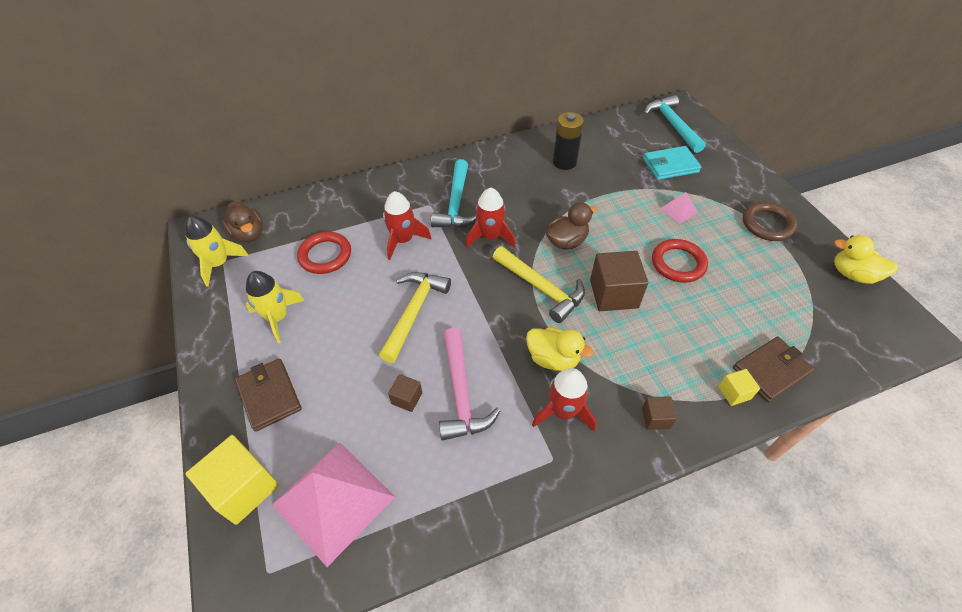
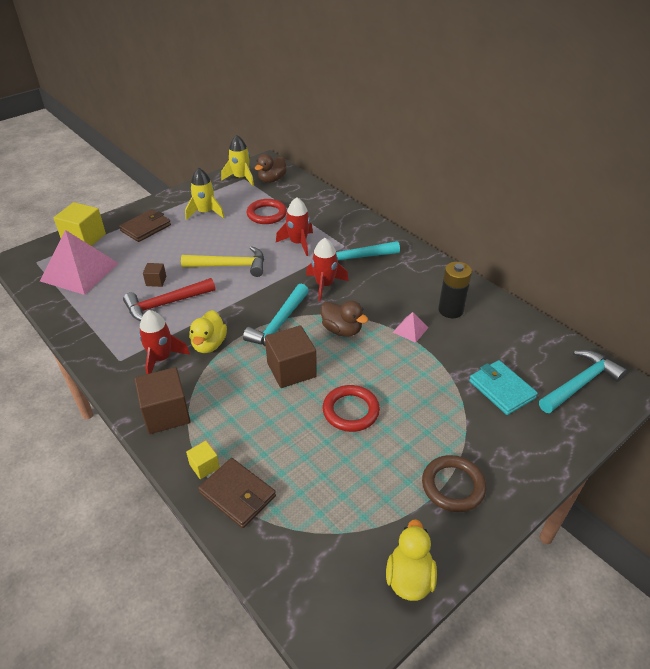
camera: 70 degrees right, 10 degrees down
(461, 393) = (166, 304): pink hammer -> red hammer
(541, 288) = (279, 324): yellow hammer -> turquoise hammer
(655, 418) = (166, 413): brown cube -> brown cube, size x1.98
(678, 210) = (430, 404): pink pyramid -> pink pyramid (410, 330)

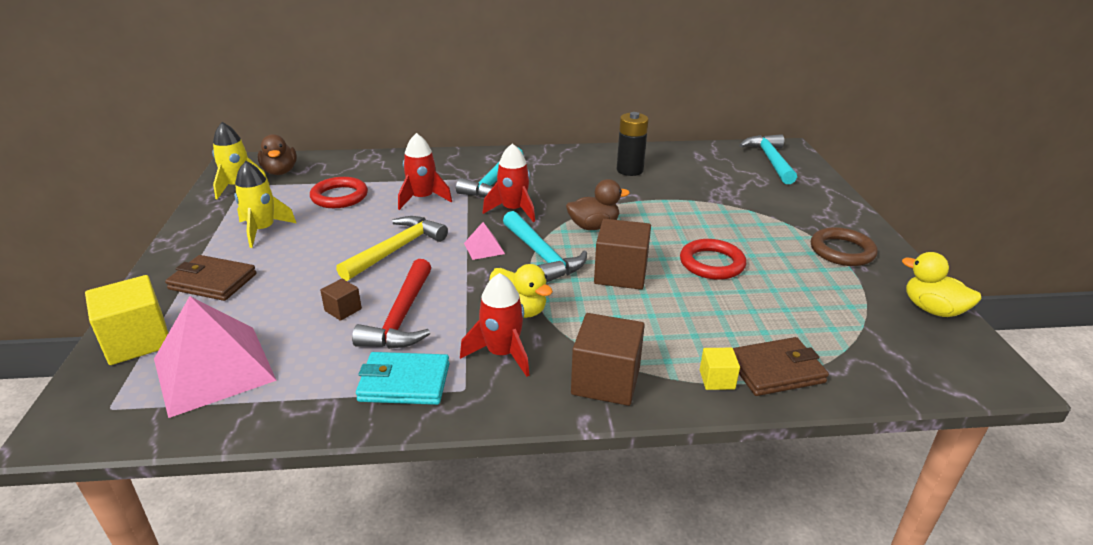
camera: 55 degrees left, 10 degrees down
(146, 228) = (213, 282): brown wallet -> brown wallet turned 60 degrees counterclockwise
(410, 330) = (633, 196): pink pyramid -> pink pyramid (484, 248)
(501, 389) = (749, 189): turquoise wallet -> turquoise wallet (404, 382)

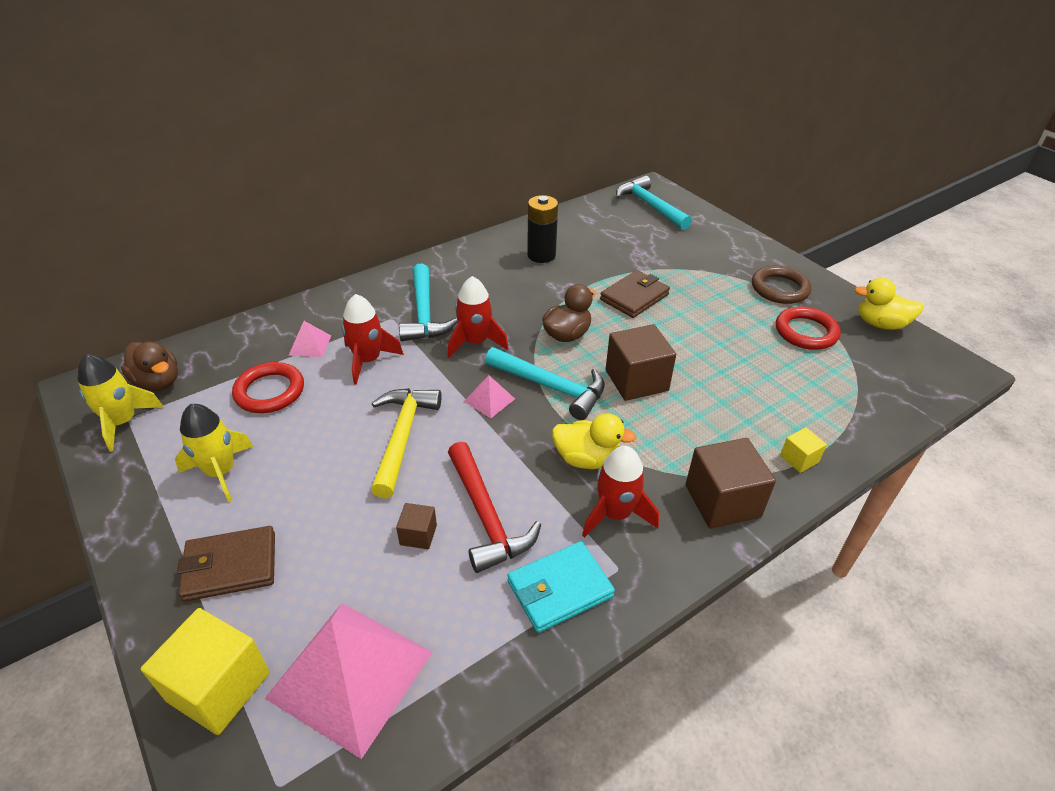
camera: 30 degrees left, 10 degrees up
(393, 178) = (310, 345): none -> pink pyramid
(712, 263) = (698, 339): red ring -> red ring (806, 332)
(775, 370) = (830, 430): brown wallet -> brown wallet (634, 297)

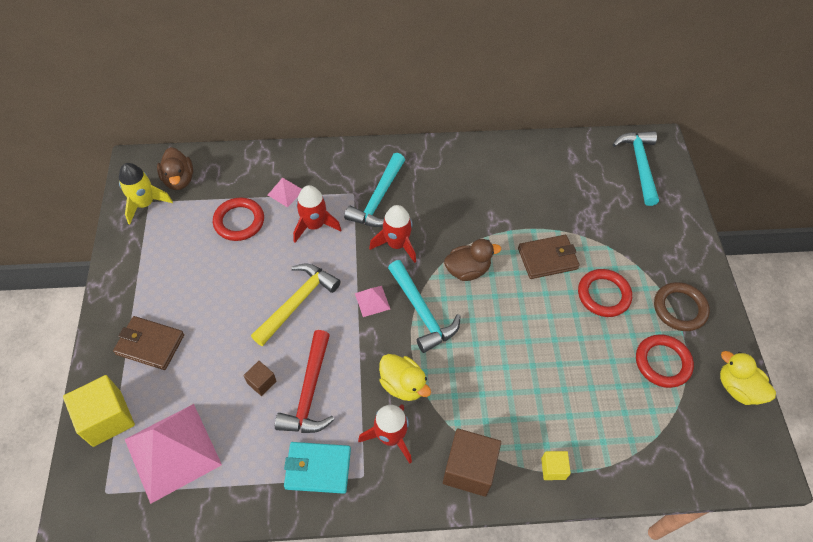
camera: 30 degrees right, 15 degrees up
(221, 472) = (179, 272): yellow rocket -> none
(541, 255) = (505, 180): black battery -> none
(636, 380) = (487, 338): brown cube -> none
(709, 304) = (603, 295): none -> red ring

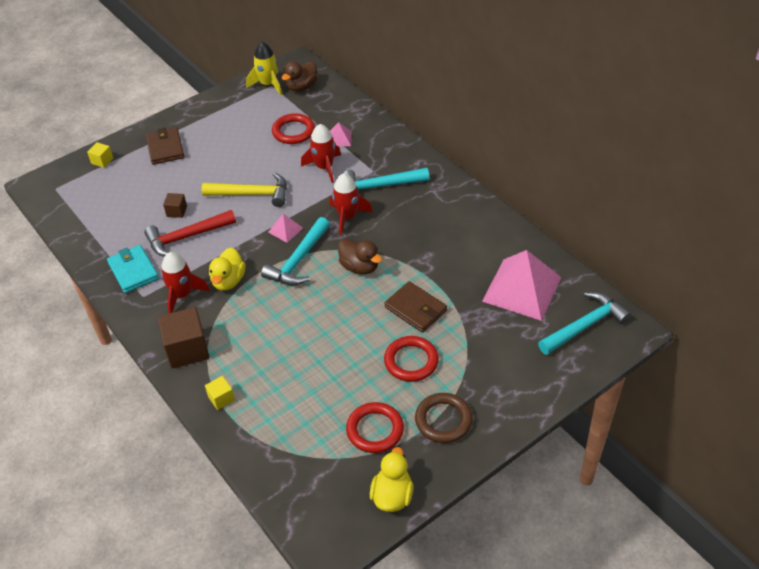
camera: 60 degrees right, 10 degrees down
(107, 418) = (102, 161): yellow cube -> yellow cube, size x0.50
(172, 451) = (100, 200): pink pyramid -> pink pyramid (522, 289)

